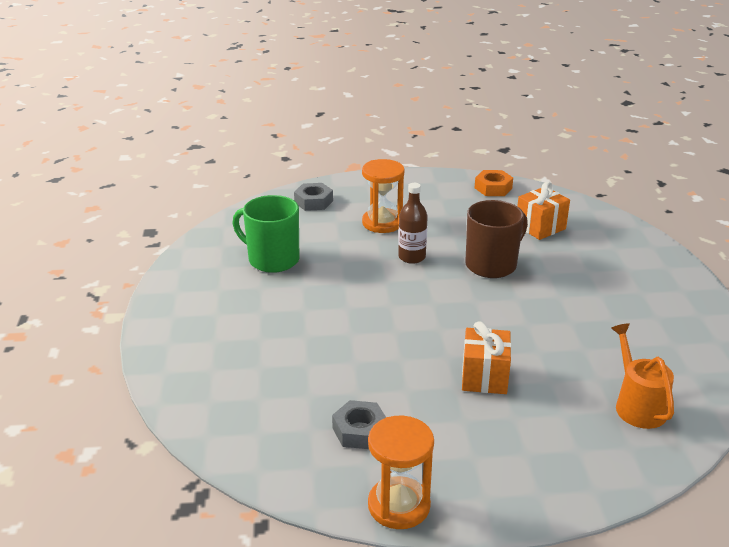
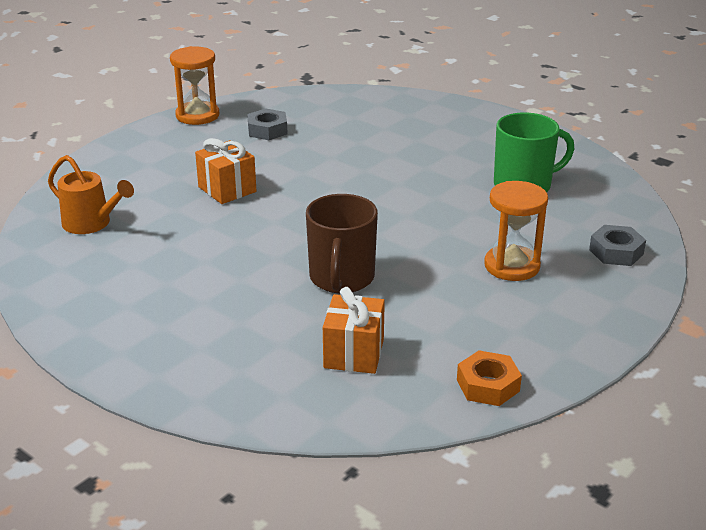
camera: 135 degrees right, 0 degrees up
(412, 257) = (423, 247): brown bottle -> none

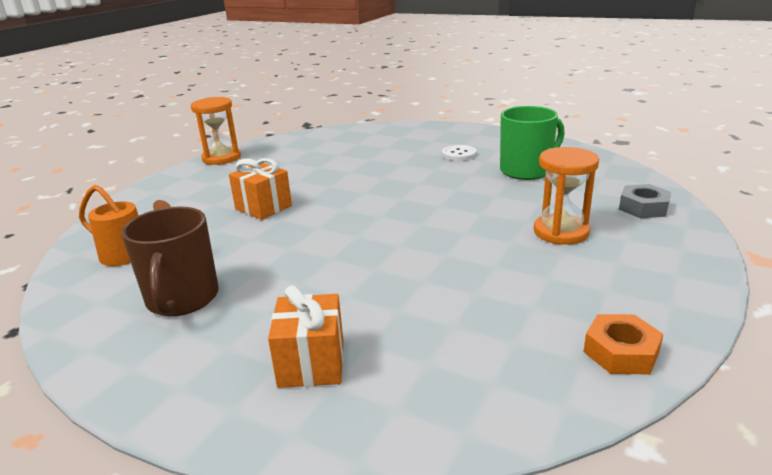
camera: 10 degrees left, 5 degrees down
(267, 130) = (286, 160): grey nut -> none
(341, 278) = (405, 267): brown mug -> brown mug (182, 299)
(354, 353) = (455, 341): orange gift -> orange gift (311, 363)
(461, 151) = (459, 154): none -> white button

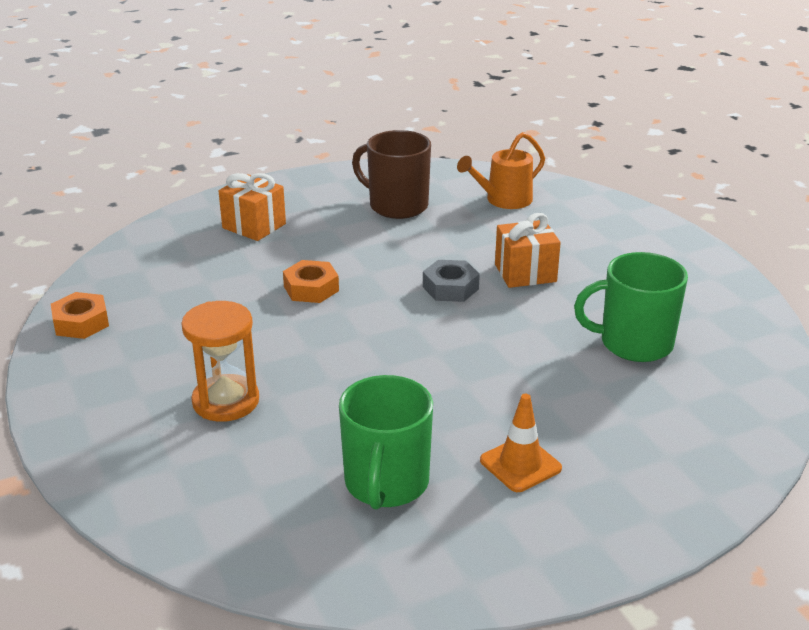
camera: 125 degrees right, 5 degrees up
(221, 158) = (733, 289): orange hourglass -> none
(315, 162) = (634, 343): none -> green mug
(389, 269) = (311, 288): none -> orange nut
(459, 154) = (520, 464): white button -> orange traffic cone
(643, 208) = (175, 492): grey nut -> grey nut (450, 288)

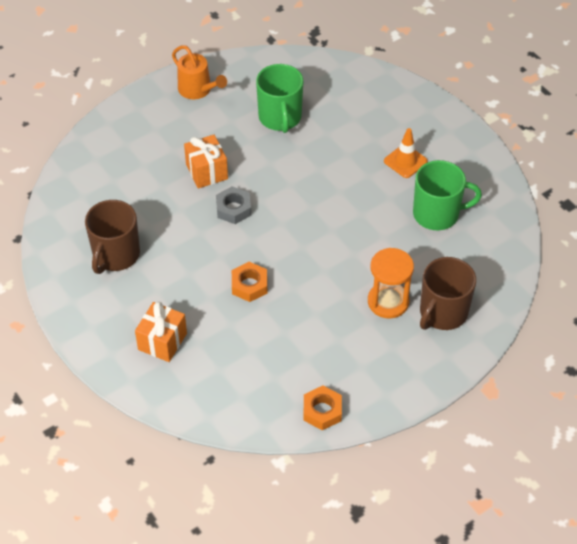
camera: 100 degrees left, 20 degrees up
(175, 454) = (442, 313): none -> brown mug
(503, 200) = (99, 191): orange watering can -> orange watering can (198, 90)

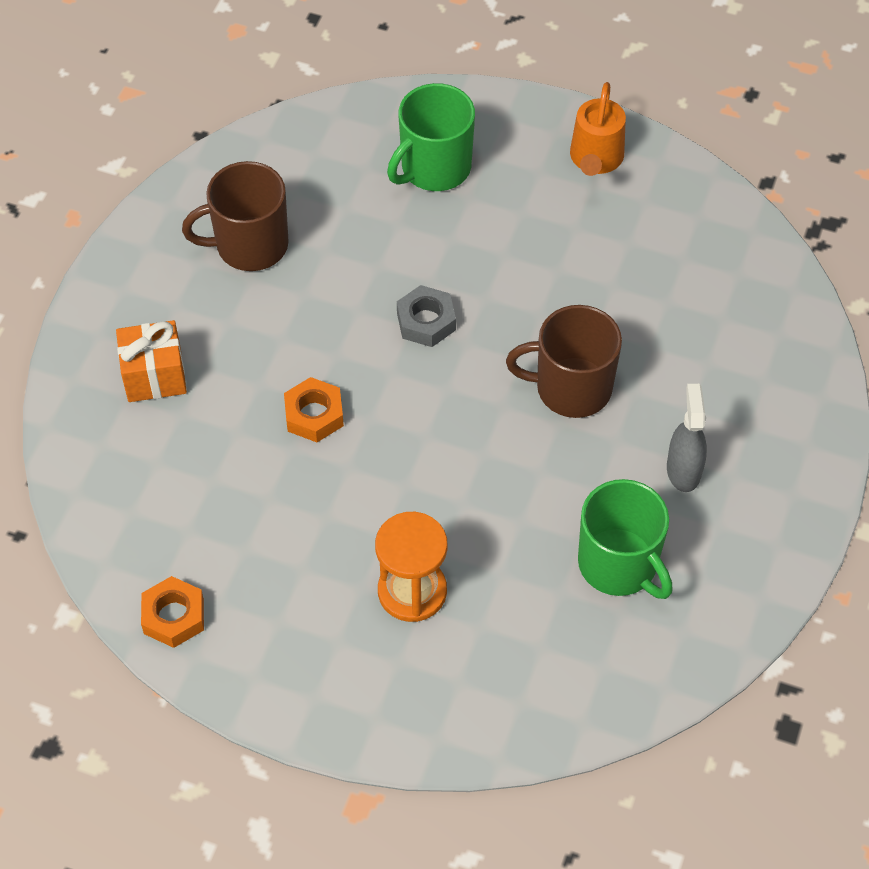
camera: 55 degrees right, 5 degrees up
(207, 172) = (464, 255): orange gift -> none
(280, 118) = (630, 277): green mug -> green mug (434, 168)
(405, 161) = (683, 470): orange traffic cone -> grey spray bottle
(442, 313) = (445, 670): brown mug -> brown mug (571, 388)

